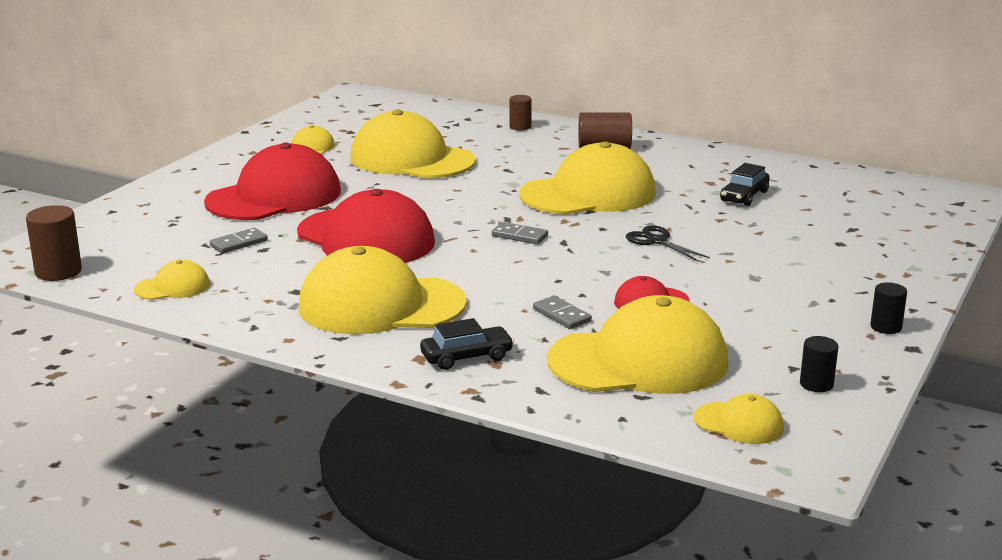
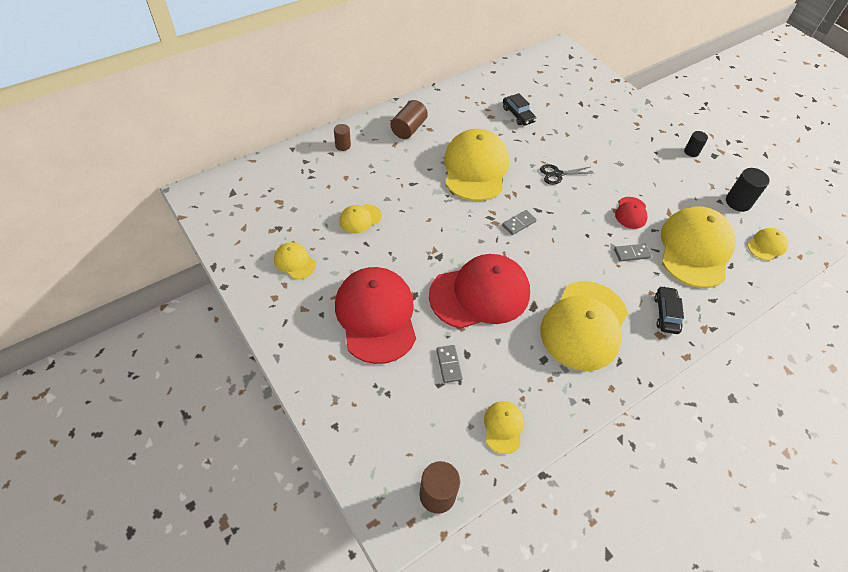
camera: 65 degrees left, 30 degrees up
(412, 159) = (360, 219): yellow cap -> yellow cap, size x0.46
(816, 384) = (738, 202): black cylinder -> black cylinder, size x1.60

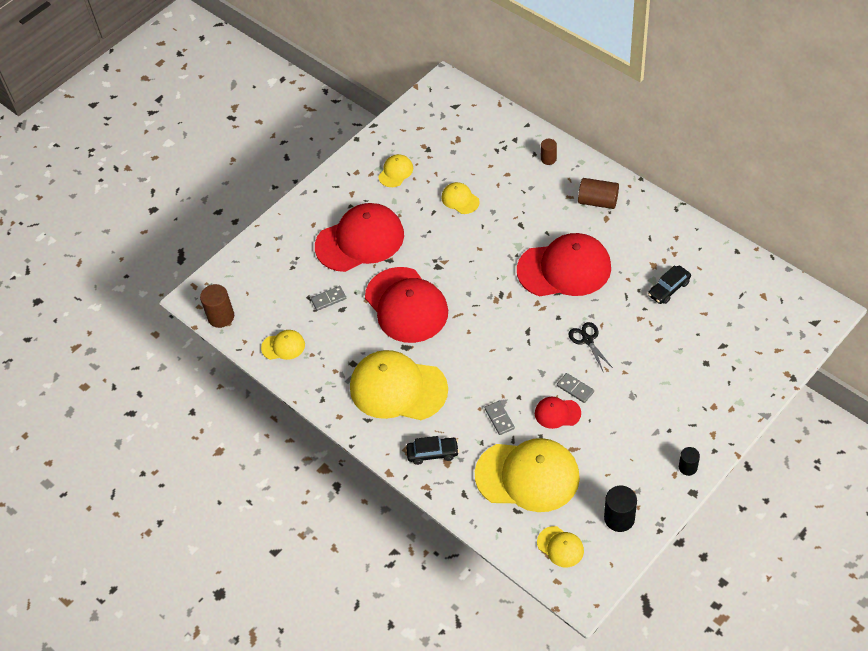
camera: 85 degrees right, 0 degrees up
(475, 168) = (564, 269): yellow cap -> red cap
(519, 223) = (502, 318): grey domino -> grey domino (575, 389)

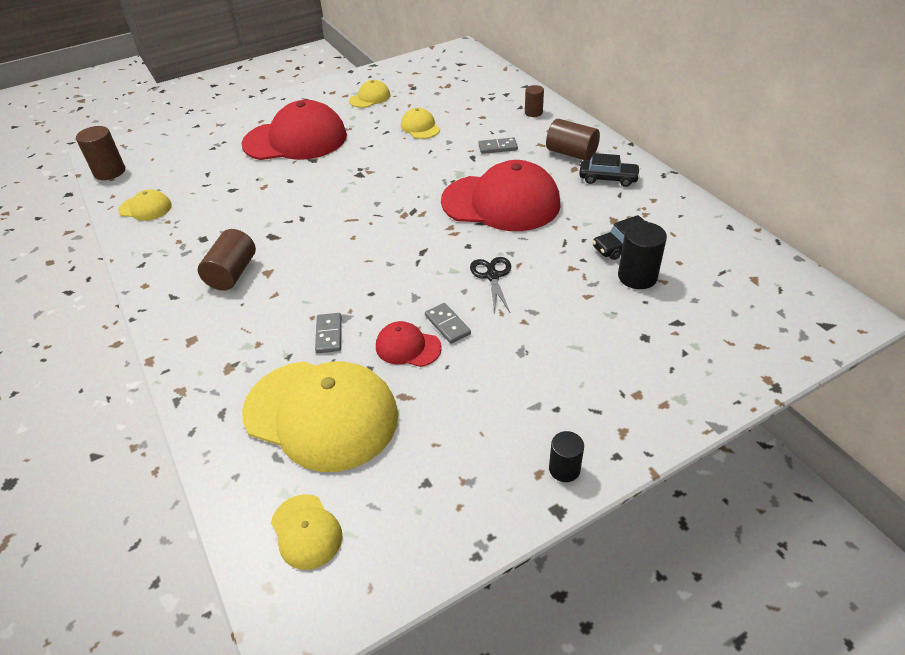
camera: 15 degrees right, 10 degrees down
(328, 299) = (225, 179): grey domino -> grey domino (498, 147)
(398, 388) = (232, 273): yellow cap -> brown cylinder
(406, 305) = (301, 200): red cap -> none
(432, 453) = (219, 352): black car -> black car (608, 179)
(619, 518) = (420, 515): black cylinder -> black cylinder (637, 277)

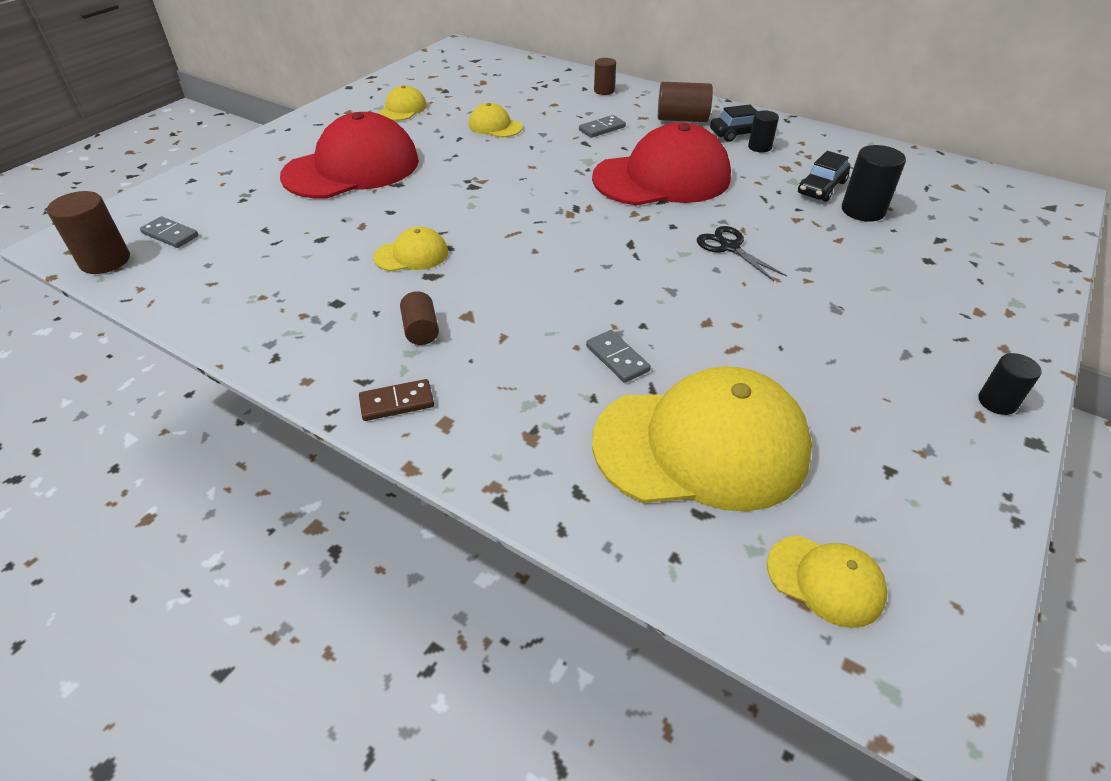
camera: 30 degrees left, 0 degrees up
(145, 208) = (211, 290): yellow cap -> yellow cap (411, 255)
(178, 317) = (397, 402): none -> brown domino
(232, 273) = (421, 330): brown cylinder -> brown cylinder, size x0.62
(408, 347) = (719, 342): red cap -> none
(447, 325) = (736, 307): grey domino -> grey domino (170, 235)
(610, 195) = (759, 147): none -> black cylinder

